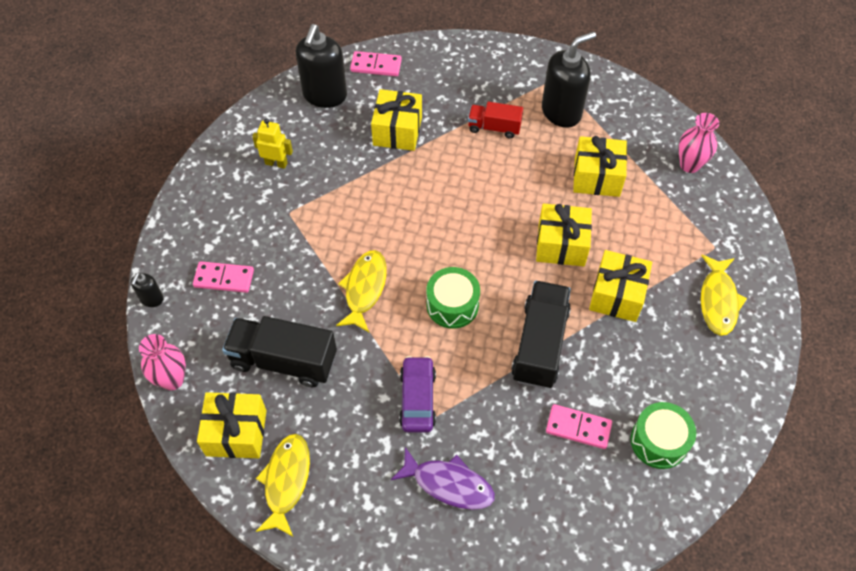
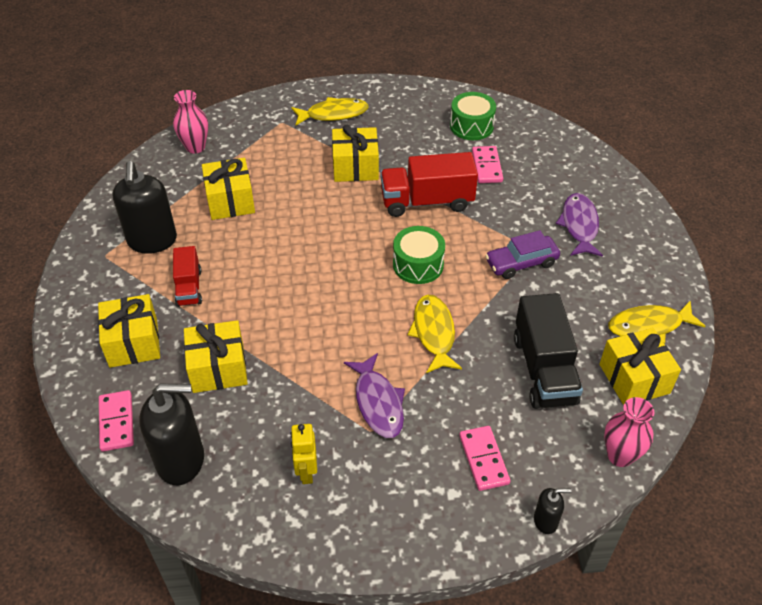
camera: 110 degrees left, 10 degrees down
(313, 225) = (378, 402): none -> purple fish
(364, 289) = (434, 333): yellow fish -> yellow fish turned 90 degrees clockwise
(540, 344) = (427, 201): black truck -> red truck
(561, 112) = (152, 241): black soap dispenser -> black soap dispenser turned 135 degrees counterclockwise
(561, 245) = (318, 209): yellow gift -> yellow gift (133, 343)

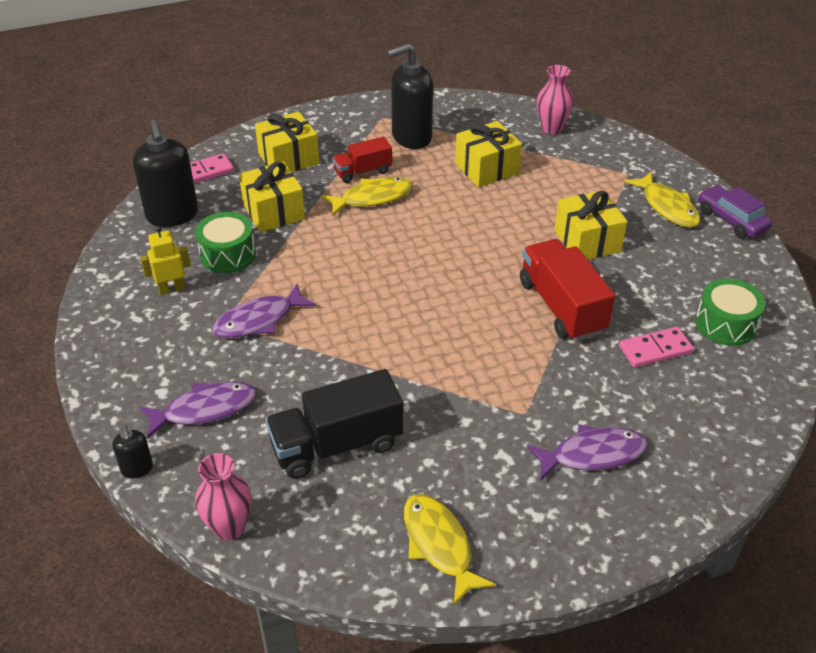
camera: 75 degrees right, 5 degrees down
(418, 265) = (456, 316): green drum -> green drum (228, 254)
(434, 333) = (361, 345): yellow fish -> yellow fish (372, 198)
(484, 459) = (205, 409): pink domino -> purple fish
(521, 263) = (498, 404): purple car -> purple car (731, 220)
(634, 378) = (346, 534): yellow gift -> none

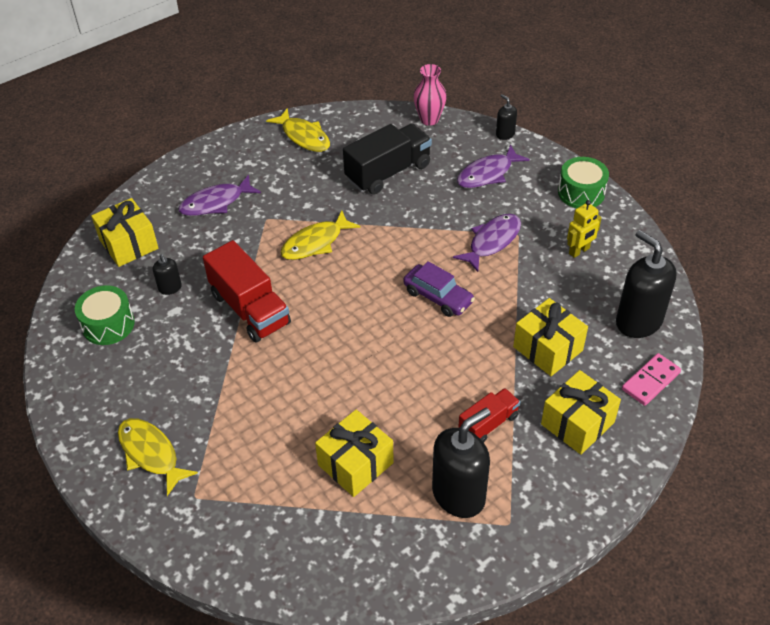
camera: 165 degrees right, 5 degrees up
(228, 254) = (557, 293): green drum -> green drum (581, 192)
(372, 198) = (461, 390): yellow fish -> yellow fish (315, 243)
(551, 129) = (292, 557): pink vase -> none
(587, 241) = (233, 386): yellow gift -> yellow gift (128, 244)
(655, 349) = (170, 288): pink domino -> black soap dispenser
(731, 220) = (83, 451): purple car -> purple car (438, 297)

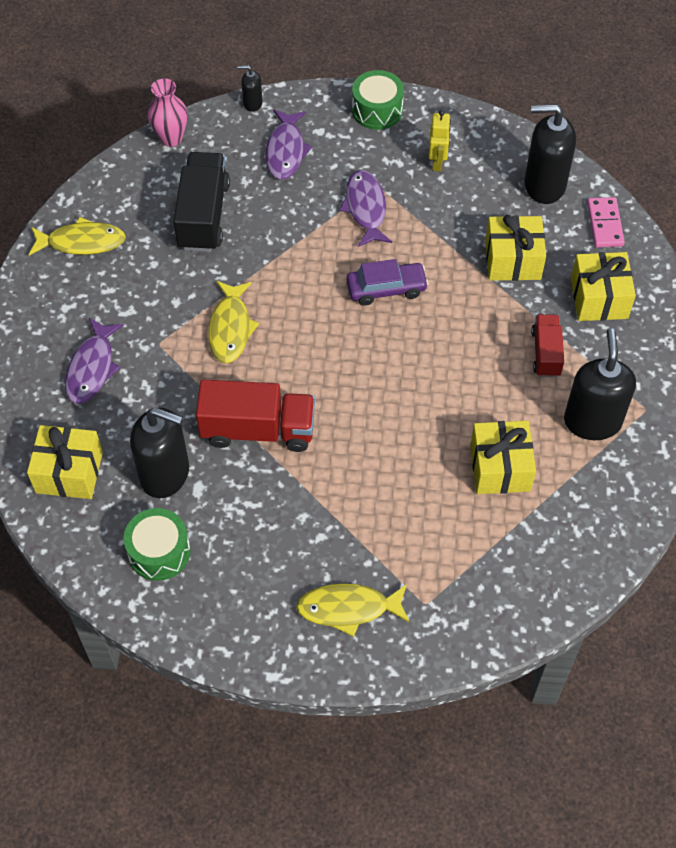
camera: 50 degrees left, 10 degrees up
(170, 288) = (165, 474): black soap dispenser -> black soap dispenser, size x2.11

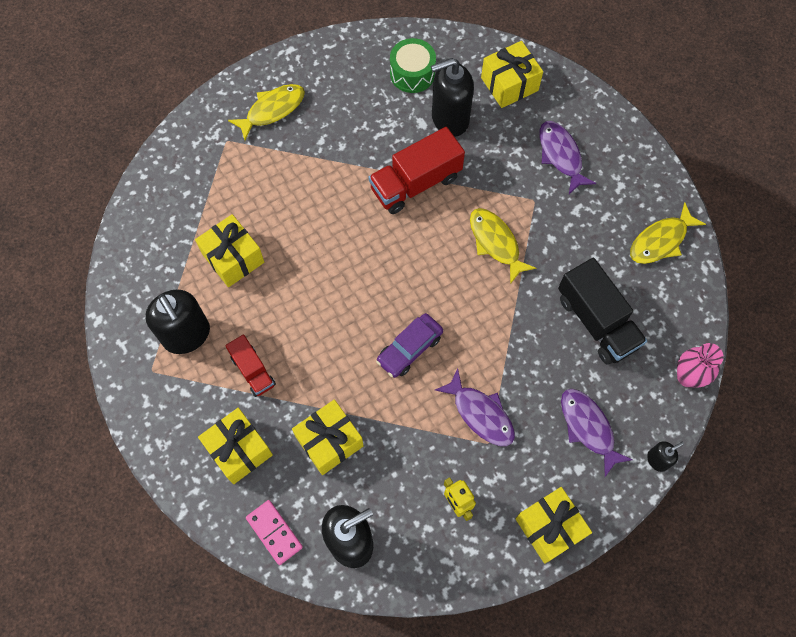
camera: 145 degrees right, 10 degrees up
(377, 110) = (549, 528): green drum -> yellow gift

